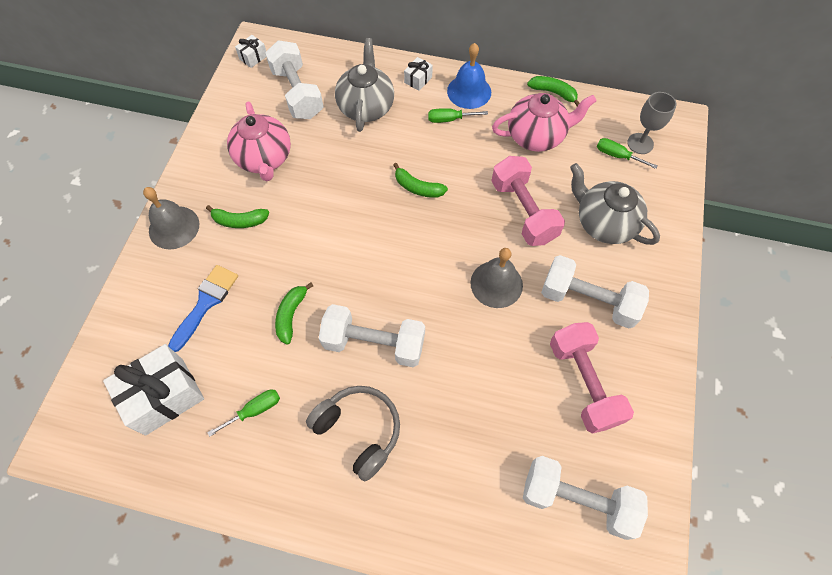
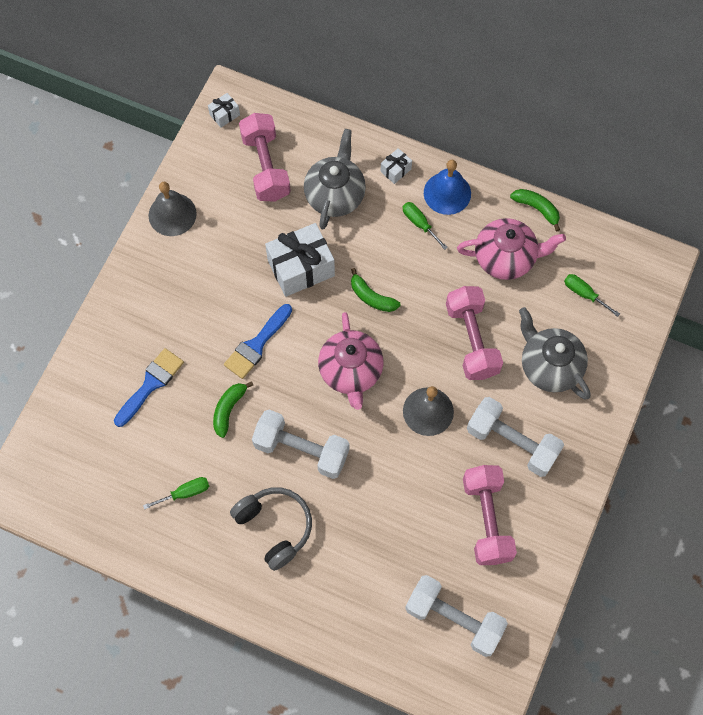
camera: 10 degrees right, 5 degrees up
(164, 396) = (106, 466): white gift -> white gift (301, 268)
(174, 227) = (127, 301): grey bell -> grey bell (172, 214)
(239, 221) = (191, 305): green banana -> none
(264, 159) = (222, 240): pink teapot -> pink teapot (351, 372)
(297, 93) = (266, 166): white dumbbell -> pink dumbbell
(311, 248) = (256, 345): none -> blue brush
(449, 119) = (419, 223): green screwdriver -> green screwdriver turned 45 degrees clockwise
(640, 143) = (612, 284): grey goblet -> none

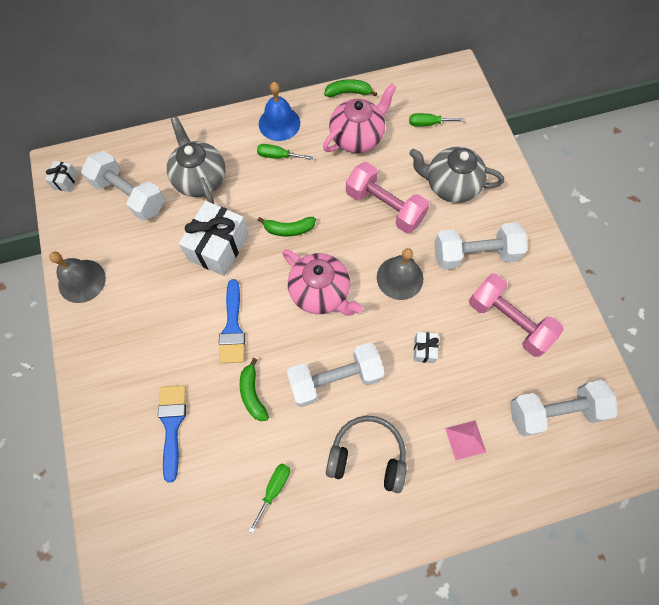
camera: 40 degrees left, 0 degrees up
(266, 166) = (129, 195): pink dumbbell -> white dumbbell
(361, 579) = (465, 440): none -> pink pyramid
(395, 170) = (229, 133): white gift -> white gift (424, 350)

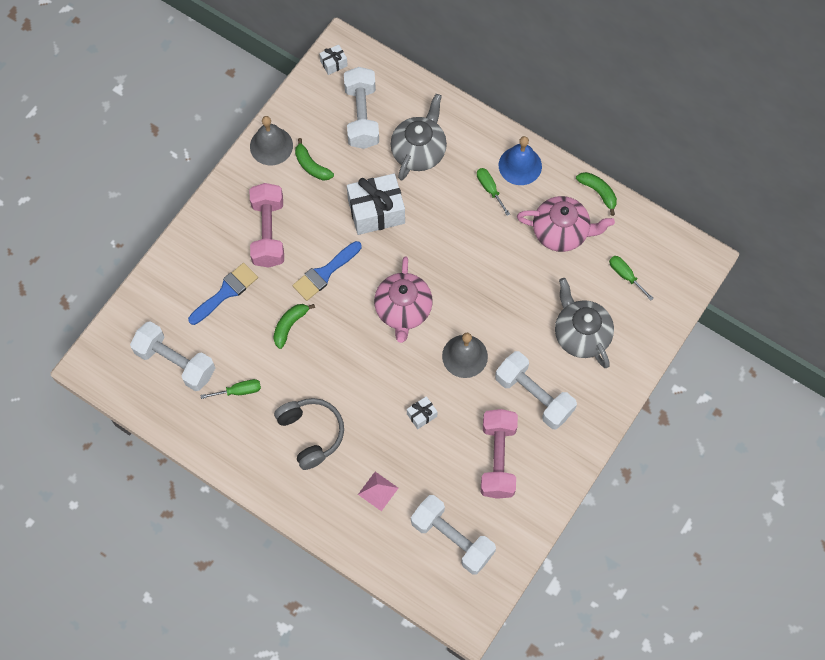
camera: 50 degrees right, 0 degrees up
(288, 229) = (434, 247): green banana -> green banana (311, 165)
(335, 379) = (347, 371): white dumbbell -> white dumbbell (175, 362)
(384, 207) = (516, 300): pink dumbbell -> pink dumbbell (268, 232)

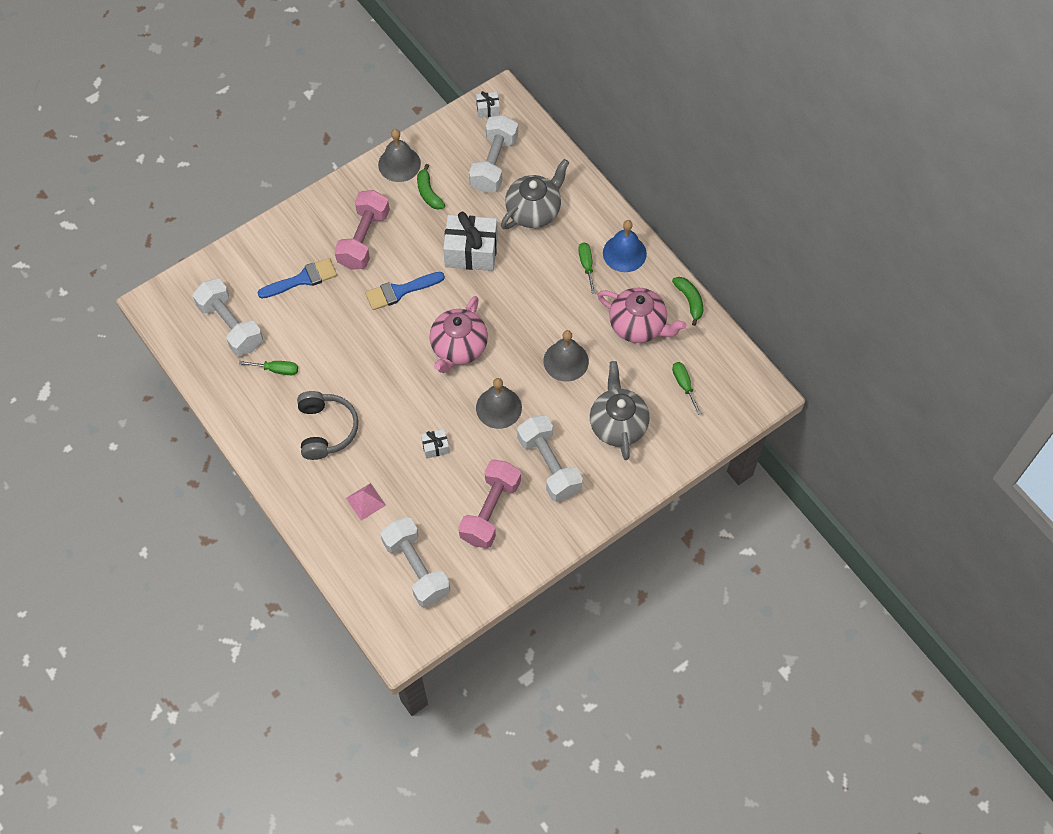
camera: 20 degrees right, 5 degrees down
(290, 325) = (348, 327): green banana -> none
(508, 289) = (566, 361): none -> grey bell

